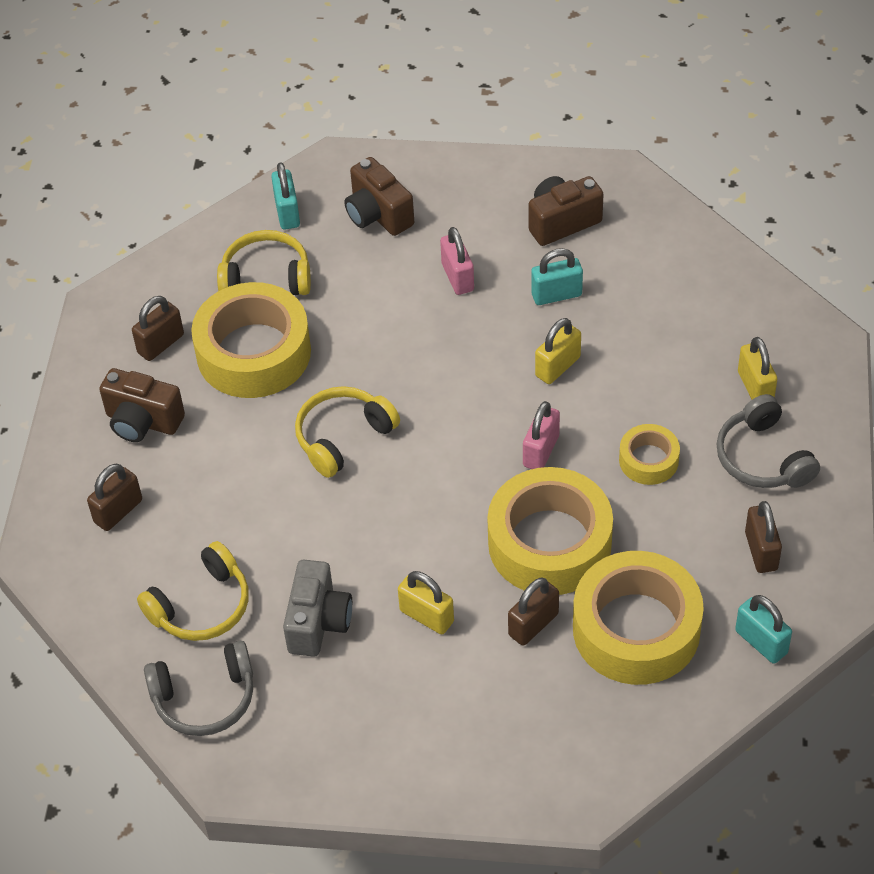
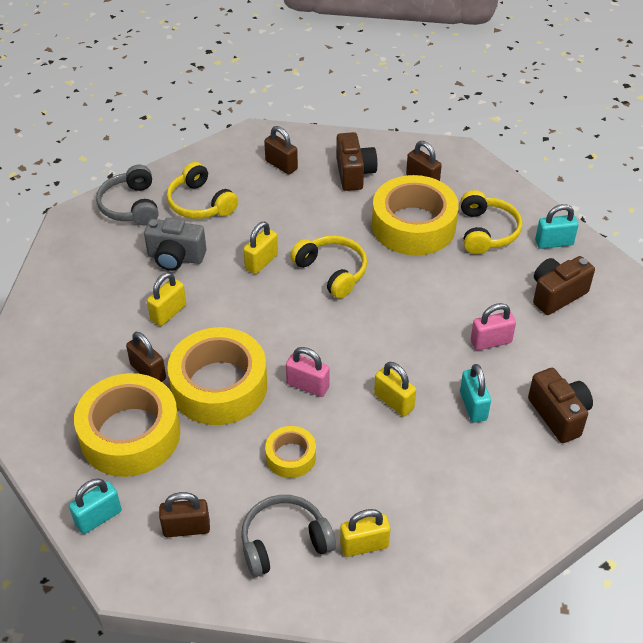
camera: 90 degrees right, 5 degrees down
(142, 421) = (354, 173): brown camera -> brown camera turned 150 degrees clockwise
(325, 518) = (261, 262): none -> yellow padlock

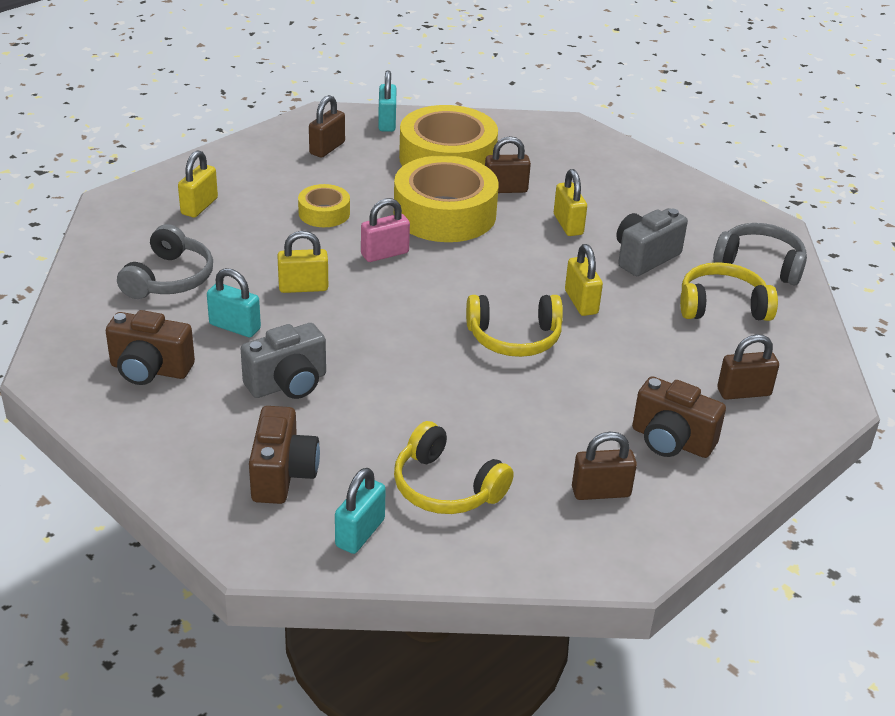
camera: 125 degrees right, 10 degrees down
(284, 541) = (256, 178): grey headphones -> grey headphones (169, 278)
(413, 225) = (523, 434): yellow tape -> none
(491, 342) = (288, 384): pink padlock -> grey camera

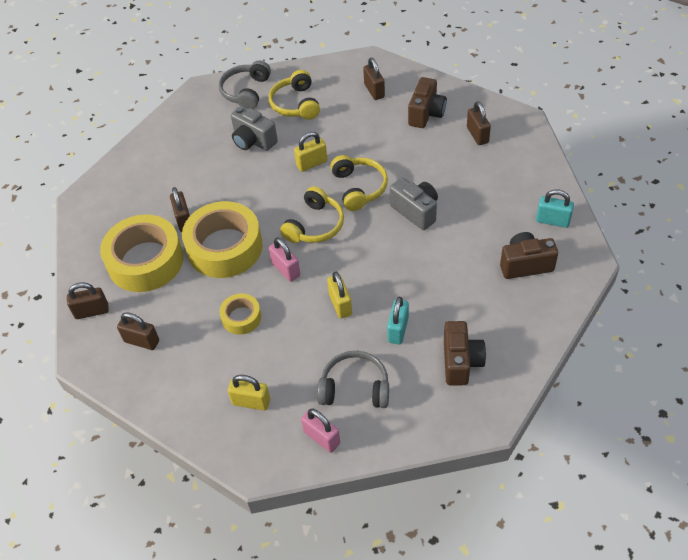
camera: 95 degrees left, 15 degrees up
(119, 245) = (322, 438): none -> pink padlock
(288, 384) = (445, 284): grey camera -> grey camera (416, 211)
(387, 122) = (92, 311): turquoise padlock -> brown padlock
(446, 487) = (502, 194): yellow headphones -> yellow headphones (315, 225)
(568, 224) = (223, 181): yellow padlock -> none

